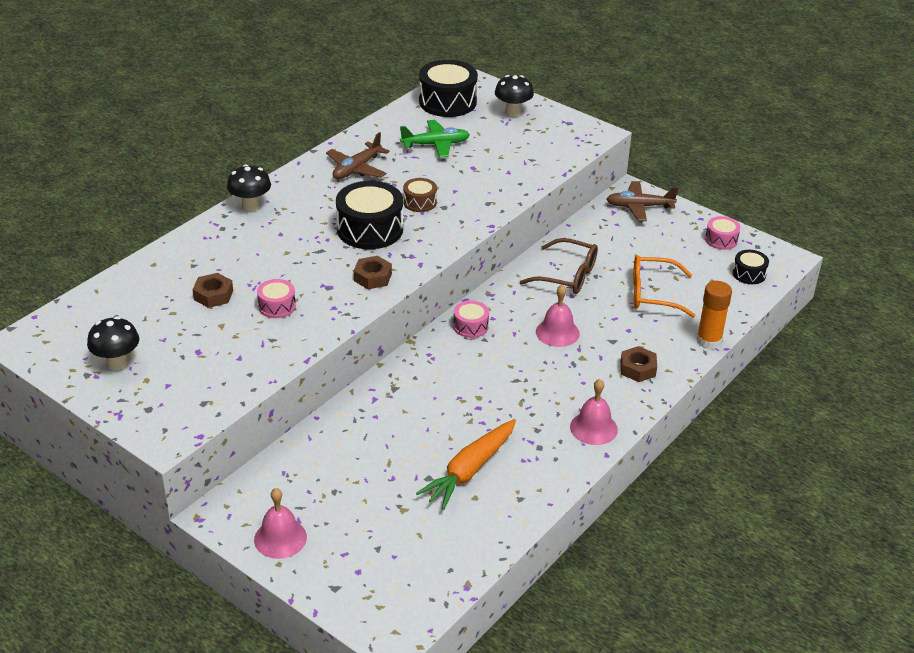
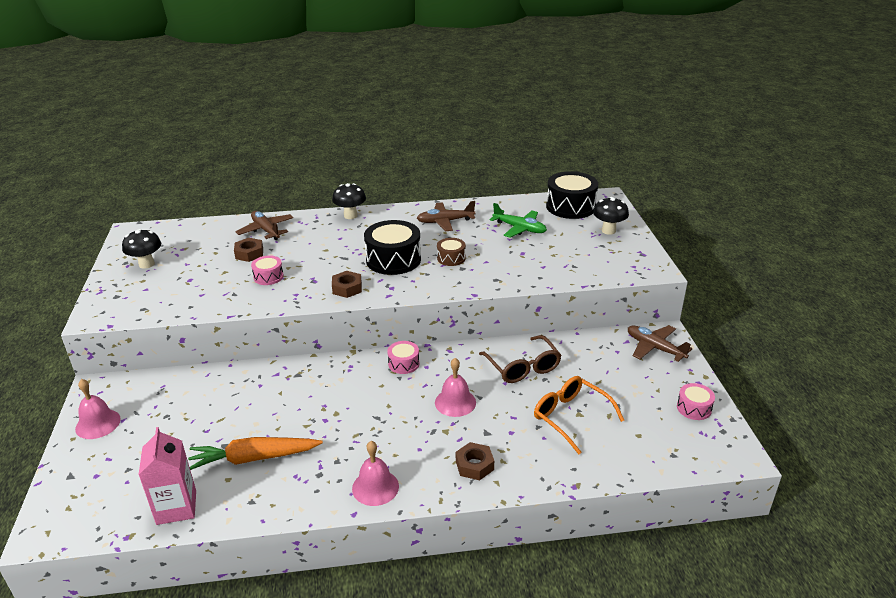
camera: 45 degrees right, 5 degrees down
(186, 263) = (266, 230): none -> brown plane
(469, 542) = (176, 507): none -> pink carton
(709, 341) = (565, 481): orange glue stick -> none
(749, 274) = (681, 449): black drum -> none

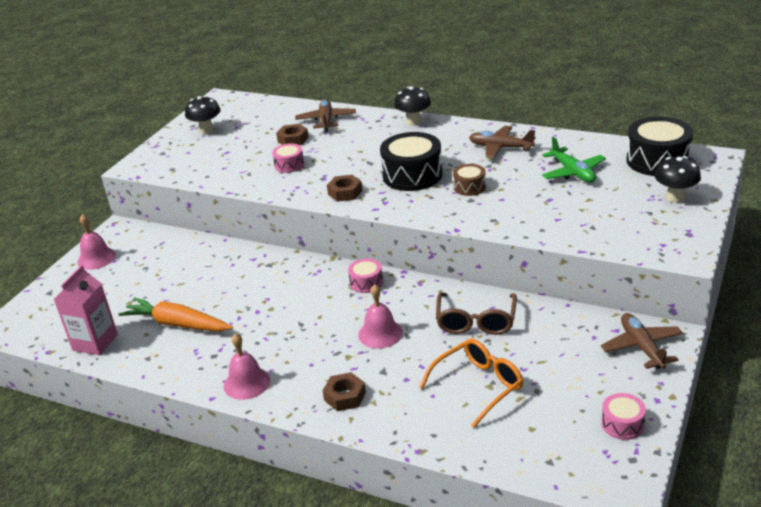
camera: 35 degrees right, 0 degrees up
(571, 417) = (478, 386): orange glasses -> orange glasses turned 60 degrees clockwise

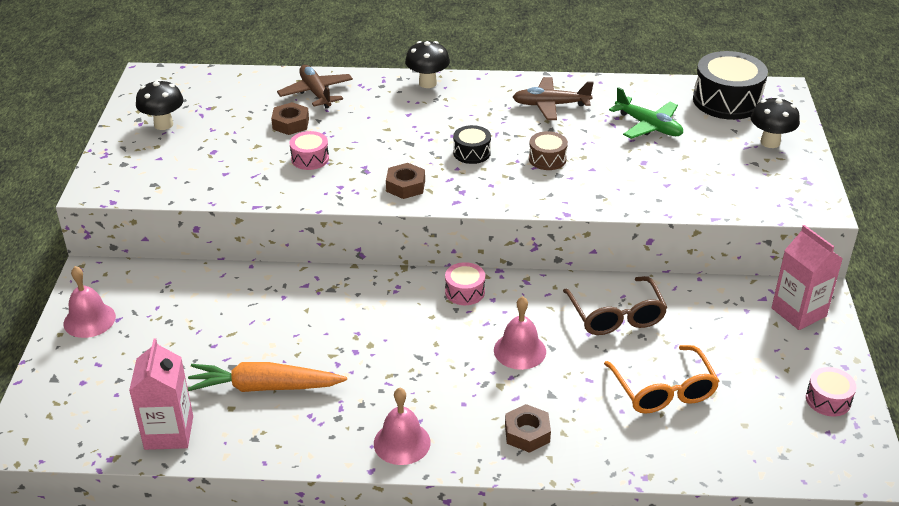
camera: 25 degrees left, 5 degrees up
(412, 175) = (471, 153): black drum -> black drum, size x0.52
(478, 386) = (663, 390): orange glasses -> orange glasses turned 135 degrees clockwise
(641, 347) = (798, 312): brown plane -> pink carton

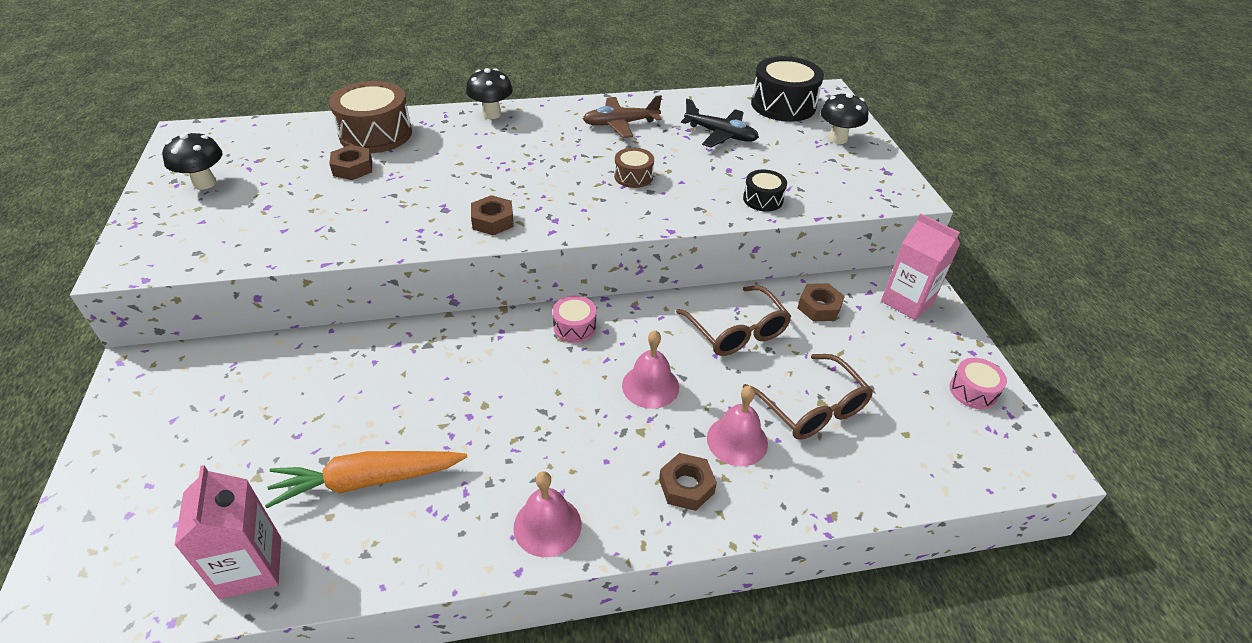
camera: 15 degrees left, 5 degrees up
(89, 320) = (135, 427): pink bell -> pink bell (737, 440)
(310, 159) = (380, 203): pink drum -> none
(316, 93) = (376, 134): brown plane -> brown drum
(471, 153) = (554, 178): black drum -> black drum (763, 199)
(648, 126) = (721, 135): green plane -> black plane
(663, 390) = (811, 407): orange glasses -> brown glasses
(705, 305) = (819, 307): none -> brown nut

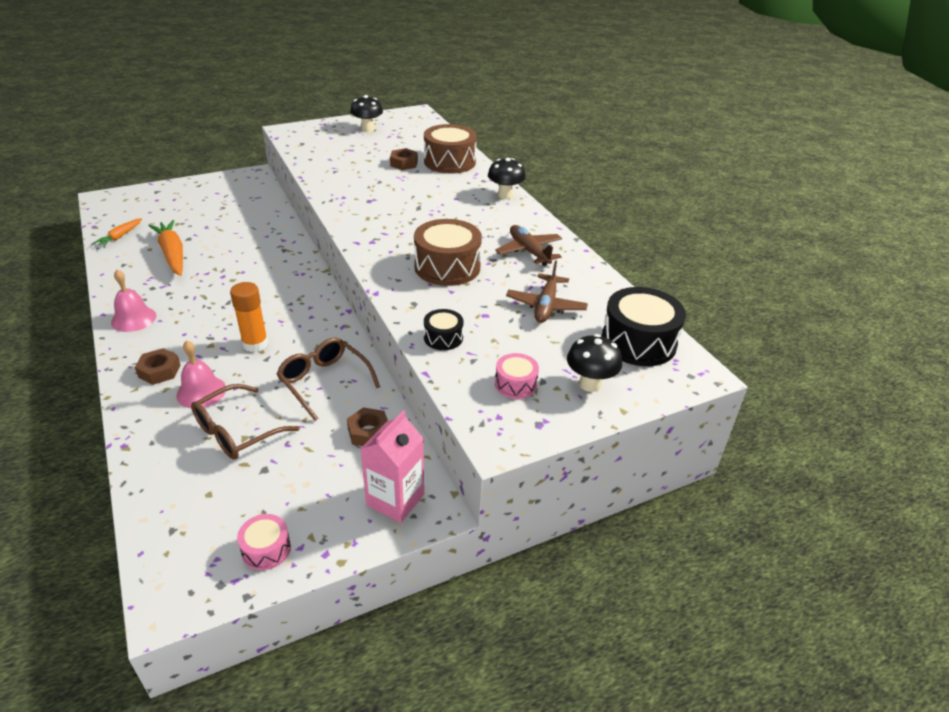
camera: 75 degrees right, 5 degrees down
(251, 567) = (120, 236): pink carton -> orange carrot
(492, 221) = (362, 219): brown nut -> none
(574, 327) = (312, 302): pink drum -> pink drum (515, 384)
(633, 176) = (447, 267): brown drum -> brown drum, size x1.92
(650, 386) = (255, 344): pink bell -> orange glue stick
(721, 135) = (546, 306): black plane -> brown plane
(736, 331) = (324, 382): brown glasses -> brown glasses turned 90 degrees clockwise

